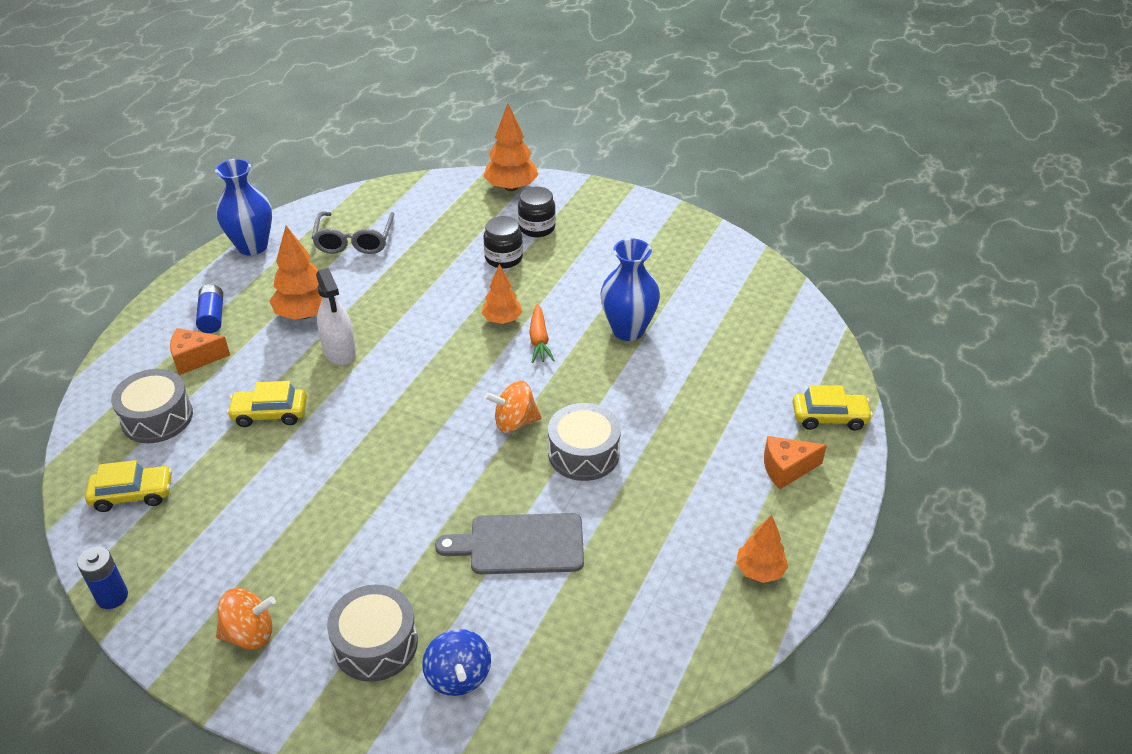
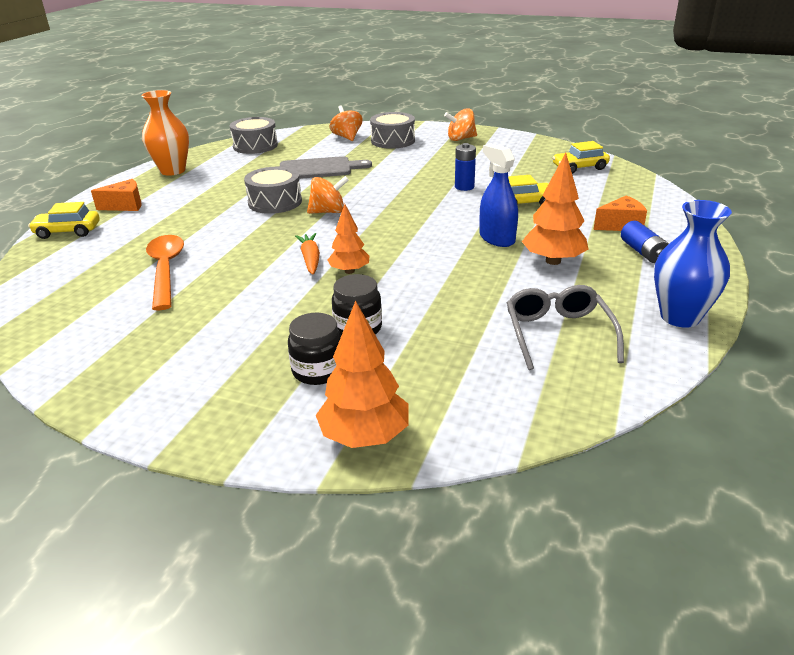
camera: 175 degrees right, 10 degrees down
(112, 597) = (546, 142): blue battery -> blue battery (464, 187)
(157, 418) = (608, 195): grey drum -> grey drum (255, 146)
(339, 351) = (497, 238): white spray bottle -> blue spray bottle
(458, 676) = (347, 137): blue spinning top -> orange spinning top
(628, 330) = (220, 273): blue vase -> none
(684, 339) = (165, 270): none -> orange spoon
(759, 571) = (173, 171): orange tree -> orange vase

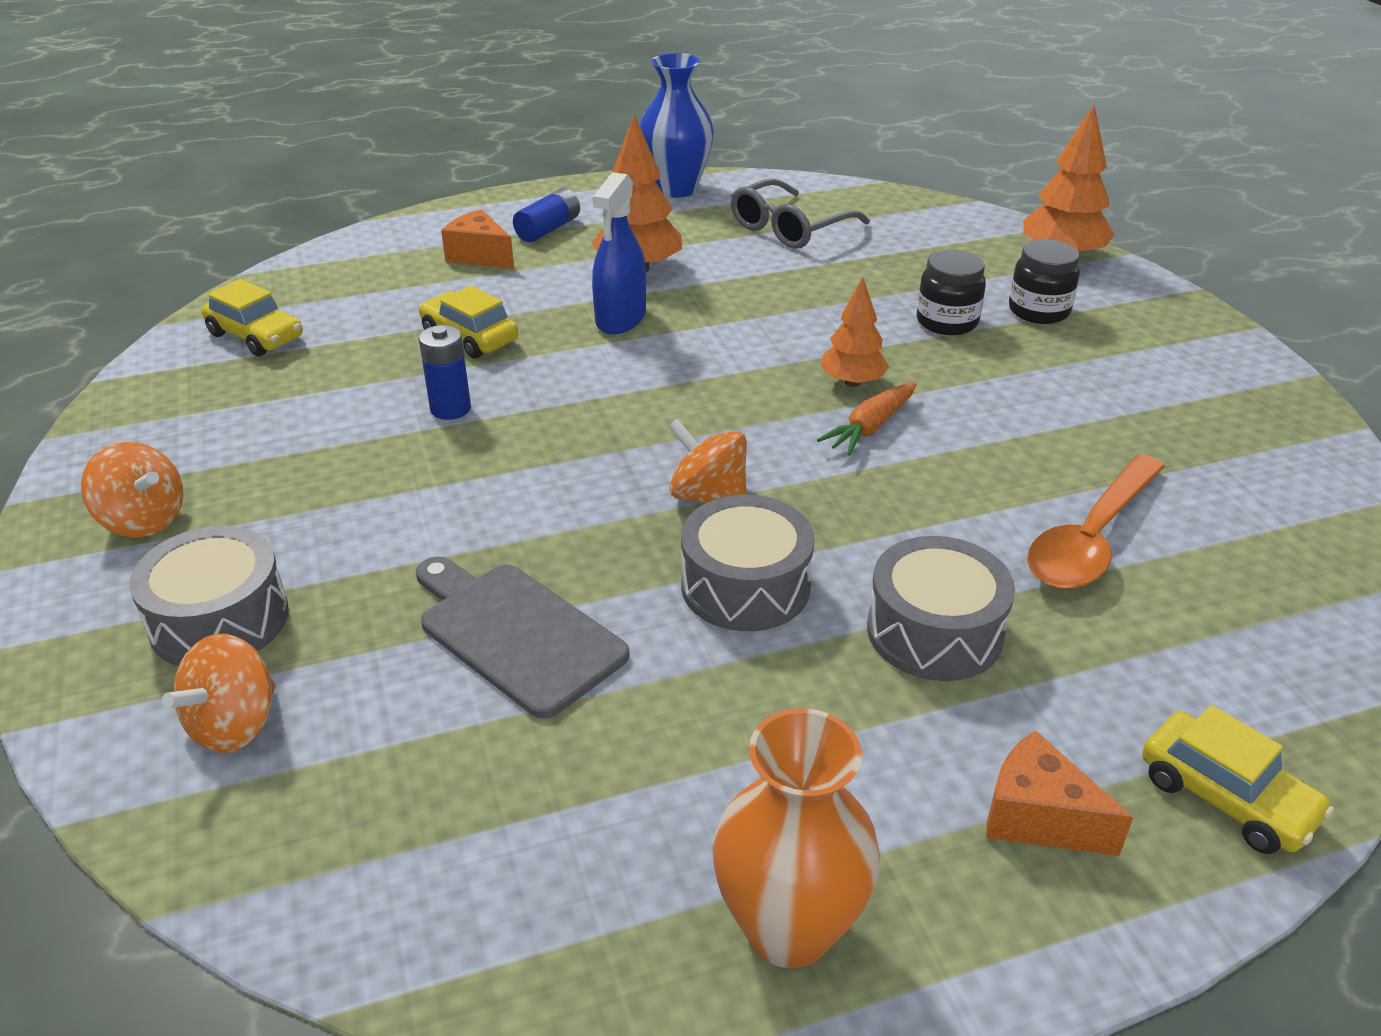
camera: 130 degrees left, 5 degrees up
(255, 146) = (443, 892): grey drum -> grey drum (934, 631)

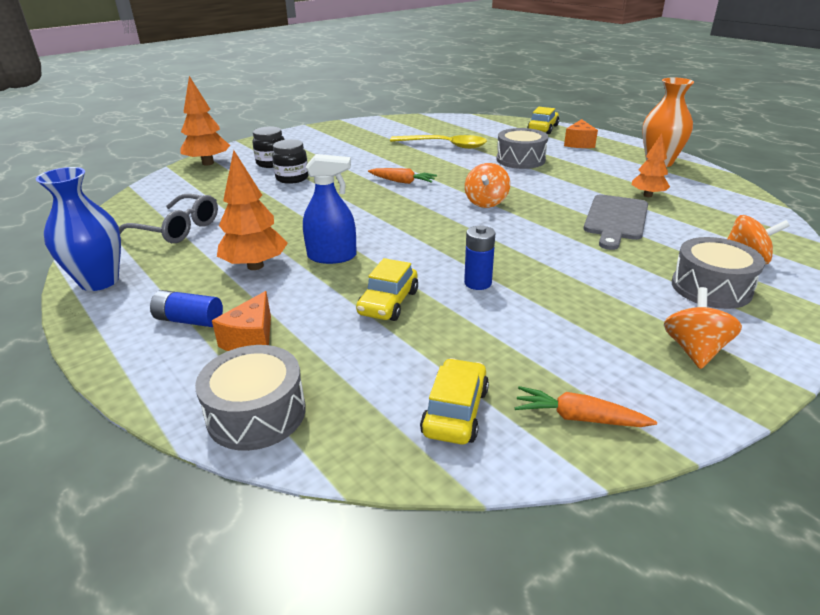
camera: 110 degrees left, 5 degrees down
(166, 396) = (579, 418): none -> orange carrot
(745, 586) = (534, 187): grey drum -> grey drum (256, 413)
(852, 382) = (365, 189): orange tree -> orange tree (647, 195)
(1091, 539) = (445, 145): orange spoon -> yellow spoon

